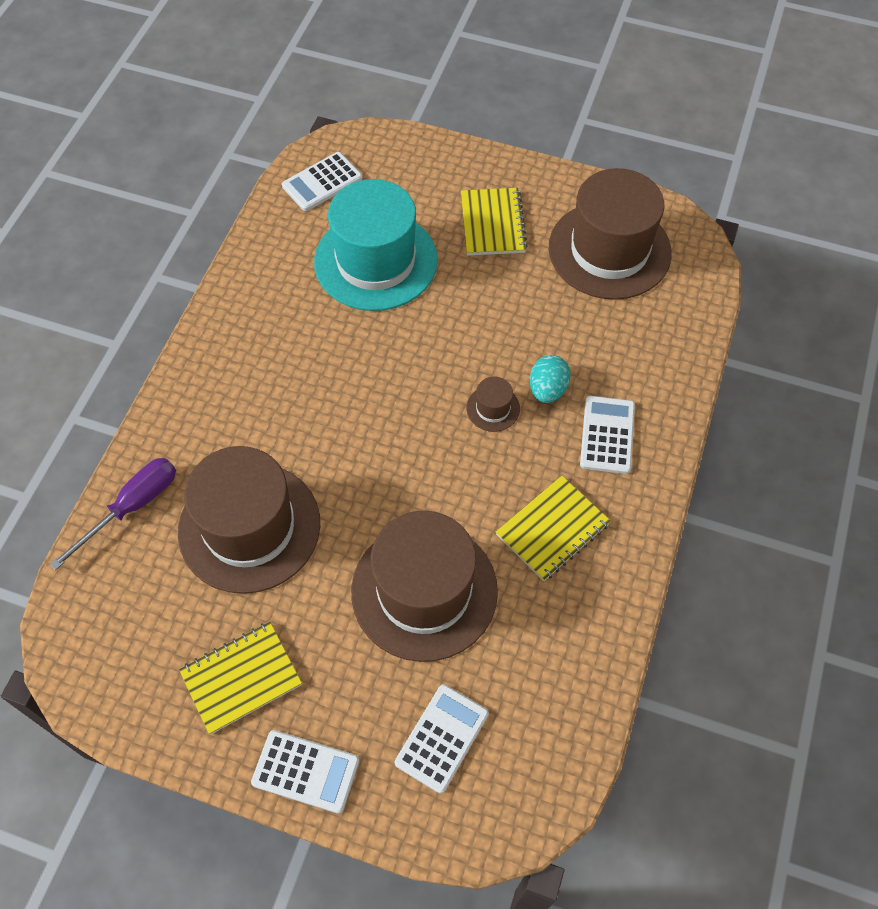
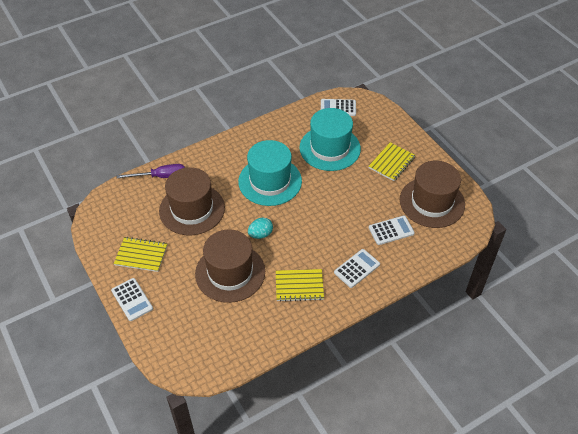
camera: 40 degrees right, 10 degrees down
(334, 383) = (270, 181): none -> turquoise hat
(442, 738) = (186, 324): white calculator -> white calculator (391, 230)
(493, 408) = (321, 229): brown hat -> none
(547, 389) = (350, 236): turquoise egg -> turquoise egg (260, 234)

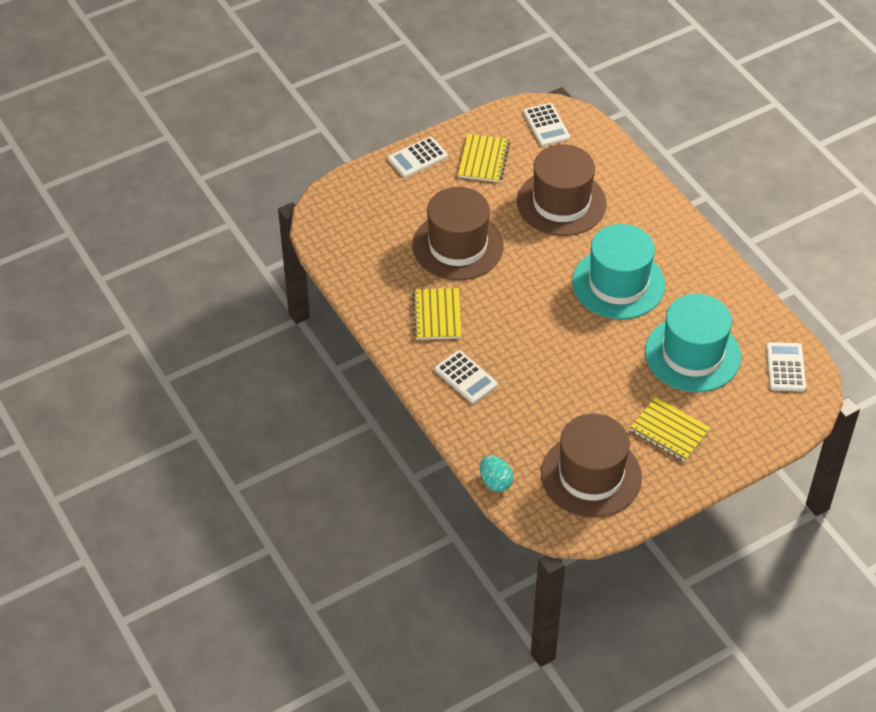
camera: 90 degrees right, 0 degrees up
(160, 176) = (617, 167): purple screwdriver -> none
(260, 234) = (521, 275): turquoise egg -> turquoise egg (495, 482)
(391, 230) = (533, 420): white calculator -> white calculator (546, 125)

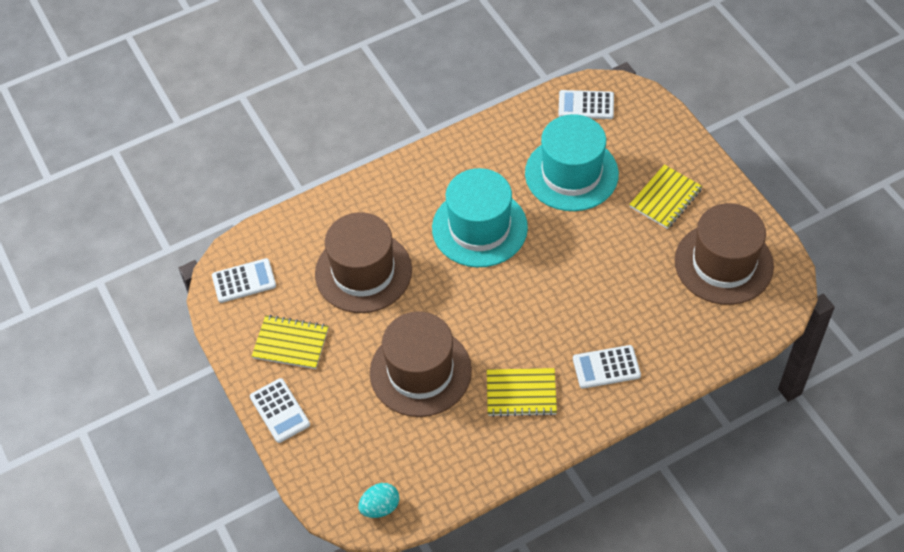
camera: 85 degrees left, 5 degrees up
(466, 377) = (606, 367): white calculator -> white calculator turned 150 degrees counterclockwise
(495, 482) = (739, 344): turquoise egg -> turquoise egg (380, 507)

